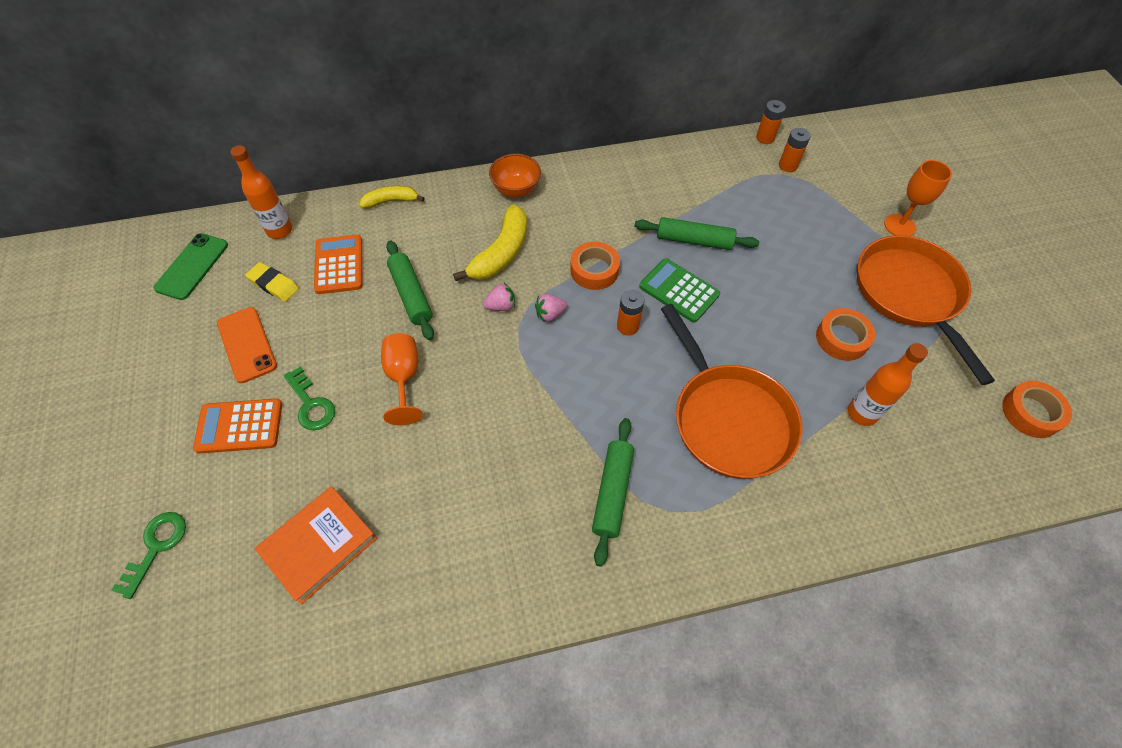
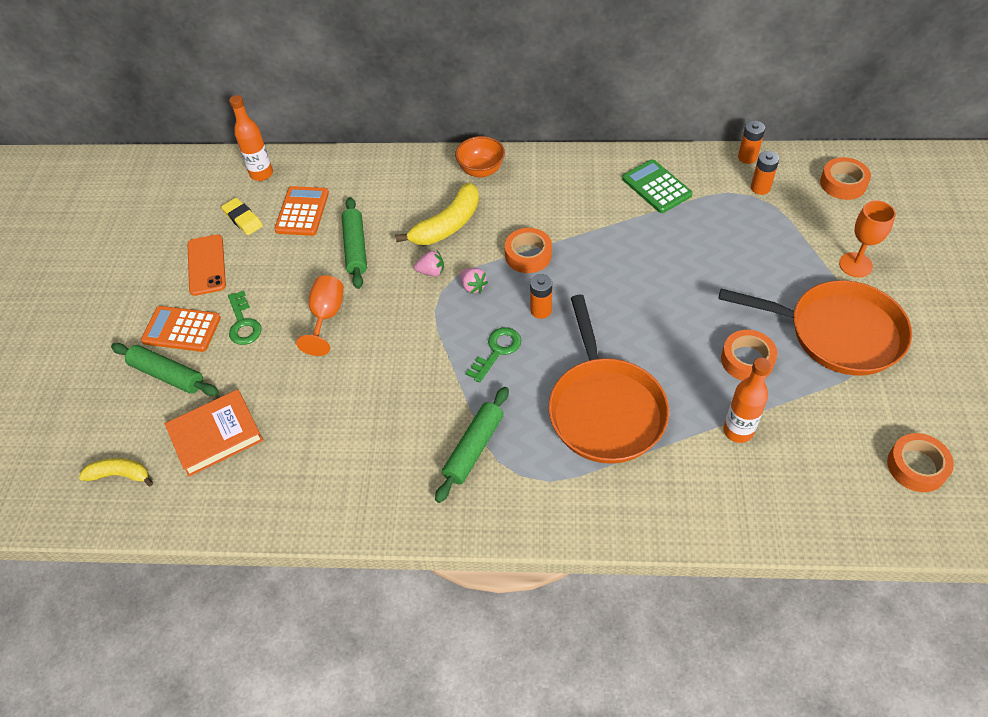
camera: 20 degrees right, 5 degrees down
(156, 547) = (92, 409): green key -> green key (497, 351)
(192, 266) = (181, 192): green phone -> none
(391, 201) = (365, 163): yellow banana -> yellow banana (120, 475)
(550, 314) = (473, 286): pink strawberry -> pink strawberry turned 120 degrees counterclockwise
(679, 291) = (602, 287): green calculator -> green calculator (656, 187)
(694, 240) = (635, 244): green rolling pin -> green rolling pin (167, 375)
(858, 150) = (843, 183): none -> orange tape
(910, 295) = (837, 332): orange pan -> orange pan turned 105 degrees clockwise

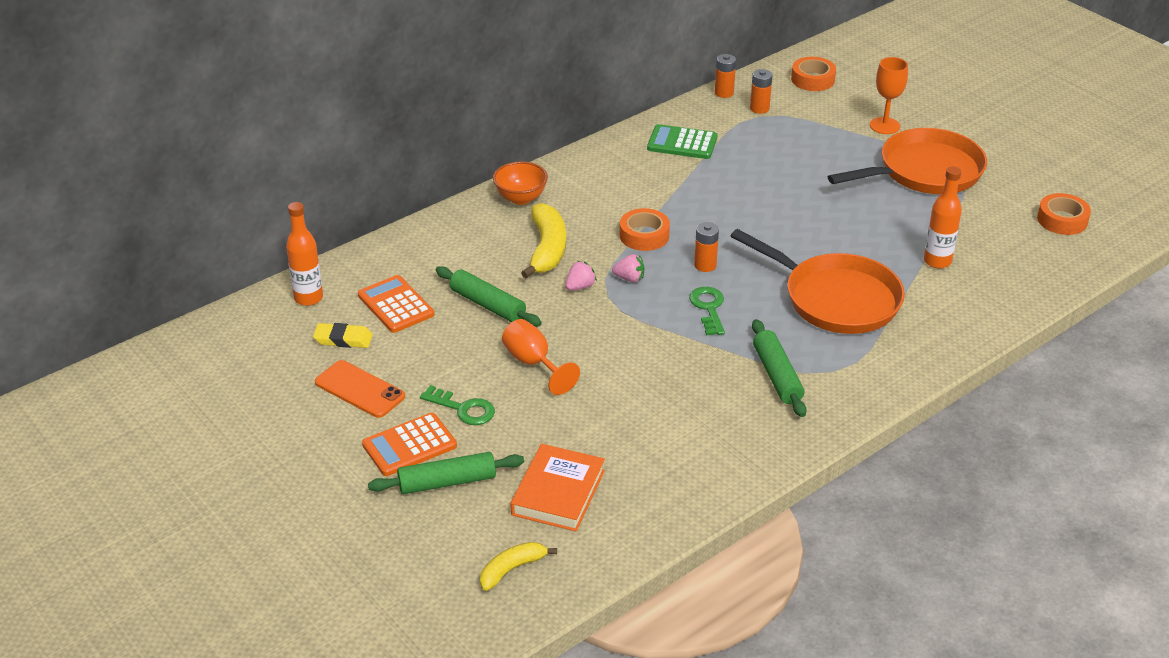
camera: 45 degrees left, 15 degrees down
(747, 360) = (889, 218): orange tape -> none

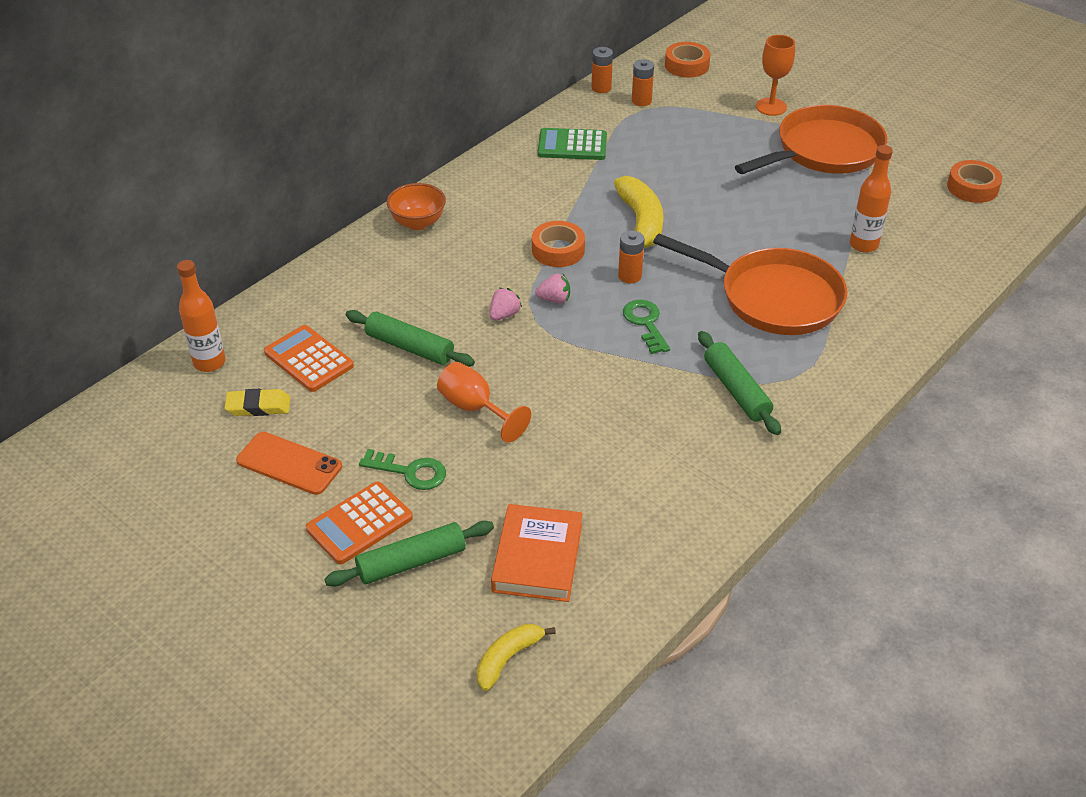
camera: 10 degrees left, 5 degrees up
(547, 249) = (459, 276): yellow banana -> yellow banana (641, 222)

